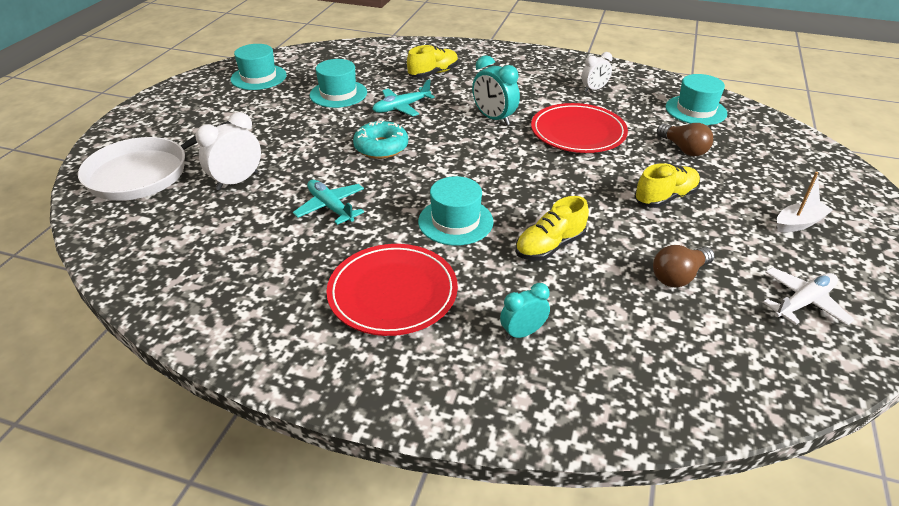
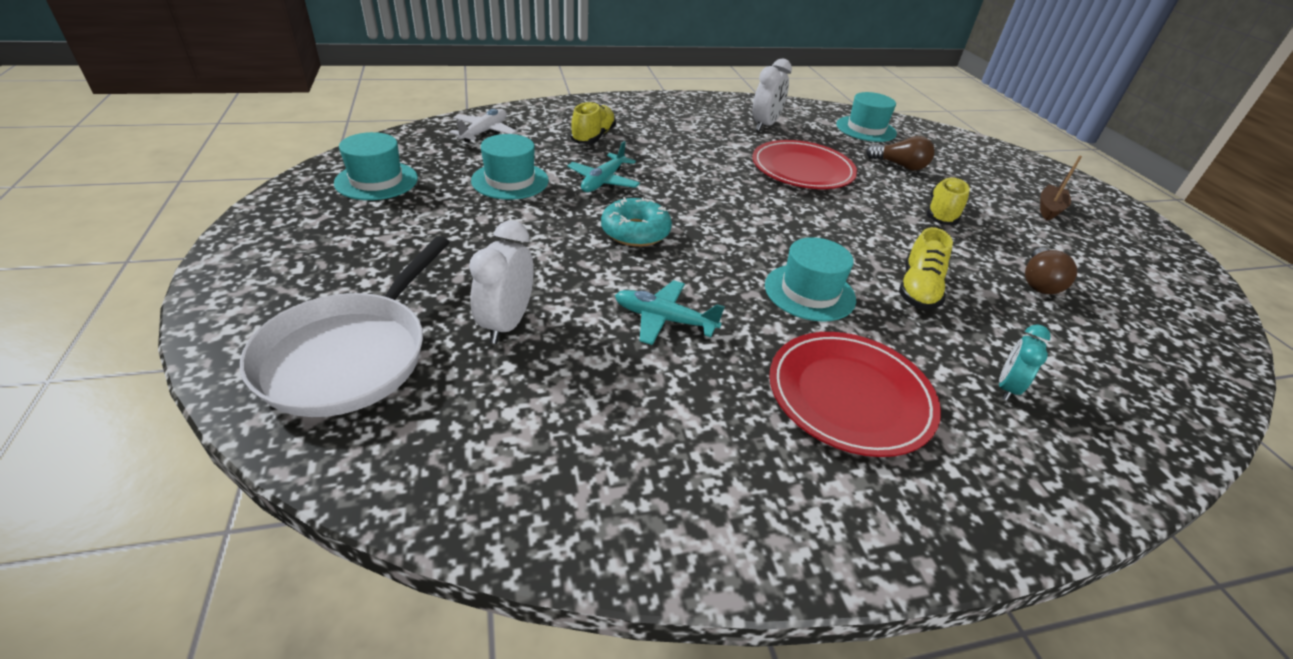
camera: 35 degrees left, 0 degrees up
(494, 118) = (712, 173): turquoise clock -> none
(594, 89) = (765, 125): white clock -> white clock, size x1.53
(798, 223) = (1049, 209): white boat -> brown boat
(803, 302) = (1134, 274): white plane -> white plane (484, 132)

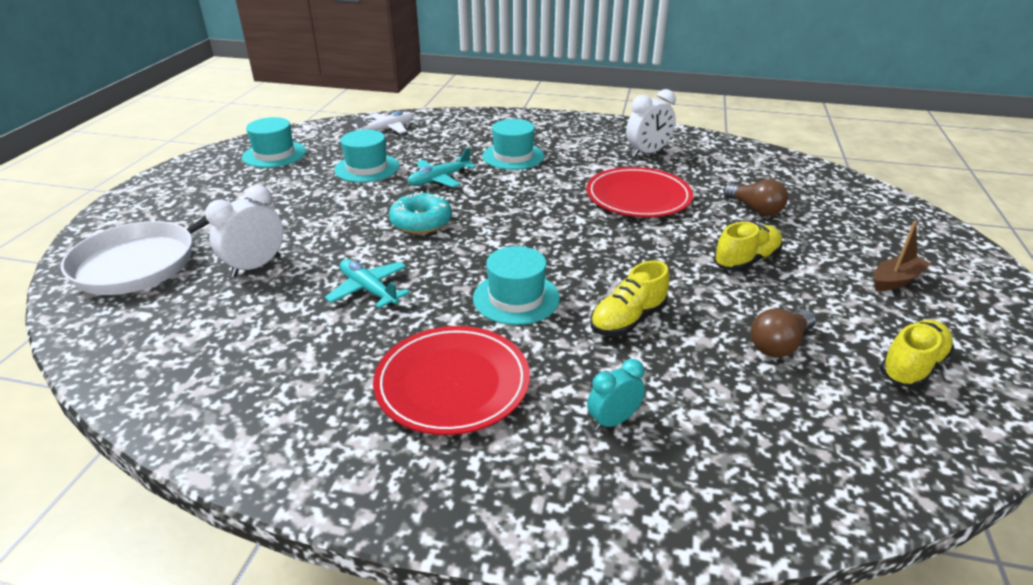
camera: 30 degrees right, 5 degrees down
(593, 137) = (471, 143): yellow shoe -> yellow shoe (912, 366)
(866, 129) = (759, 169): turquoise hat -> turquoise hat (513, 156)

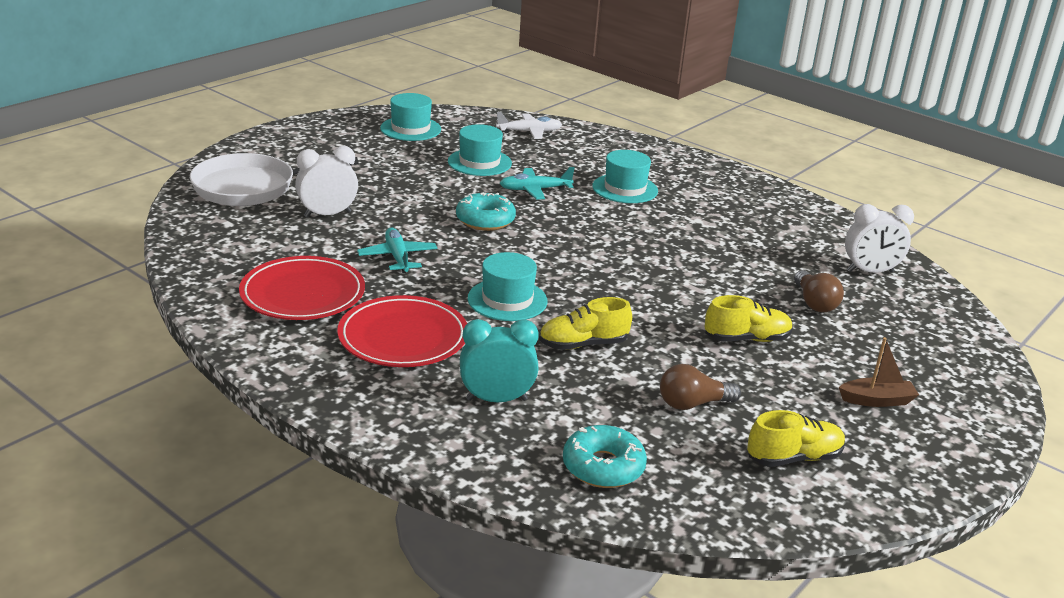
camera: 25 degrees right, 5 degrees down
(613, 421) = (496, 399): turquoise clock -> turquoise clock, size x1.53
(638, 197) = (707, 258): red plate -> red plate (303, 294)
(647, 153) = (766, 223): white clock -> white clock (870, 272)
(787, 457) = (603, 467): none -> turquoise donut

